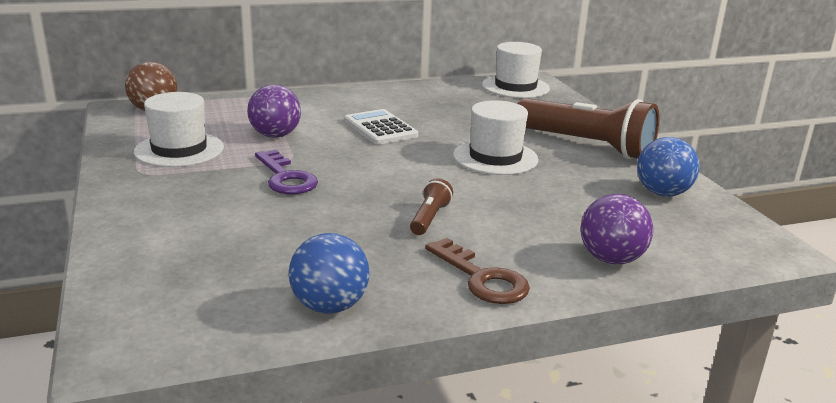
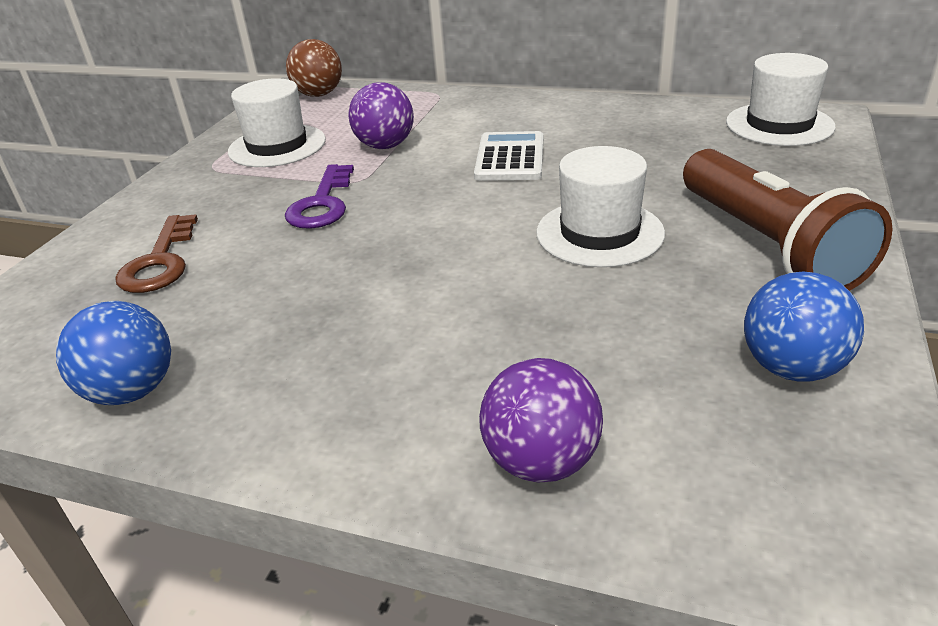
camera: 40 degrees right, 10 degrees up
(429, 218) = (393, 304): brown flashlight -> none
(482, 278) = (330, 420): brown key -> brown key (160, 262)

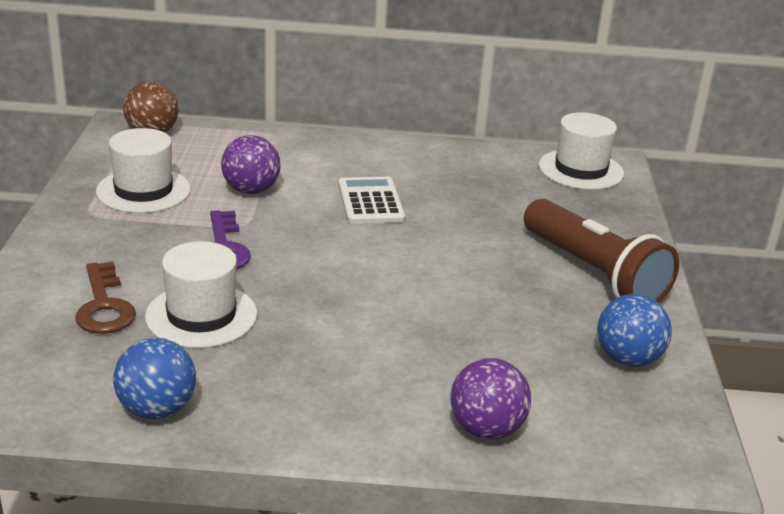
camera: 20 degrees left, 5 degrees down
(599, 233) = (469, 268): white hat -> white hat (201, 315)

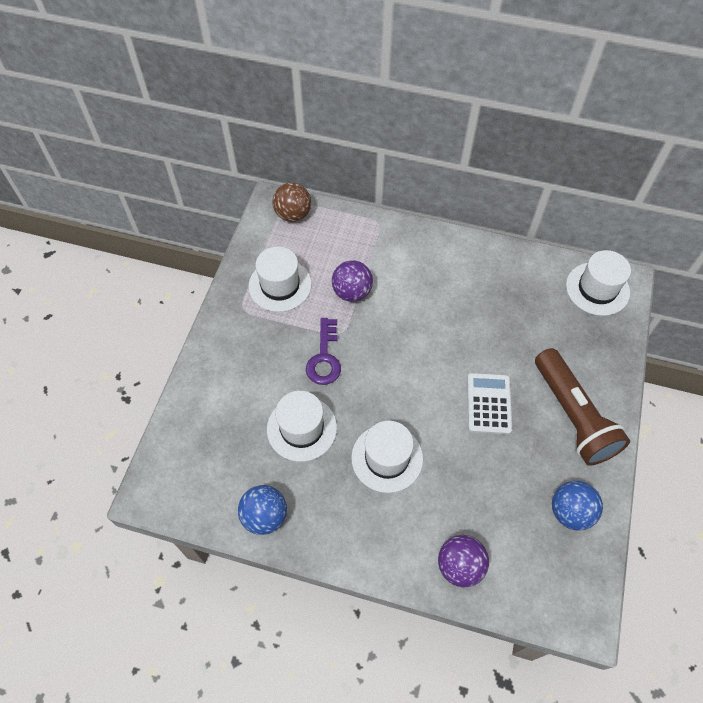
camera: 15 degrees right, 30 degrees up
(104, 306) = (243, 411): brown key -> none
(341, 333) = (387, 458): none -> white hat
(370, 202) = (432, 314): white calculator -> white calculator (488, 403)

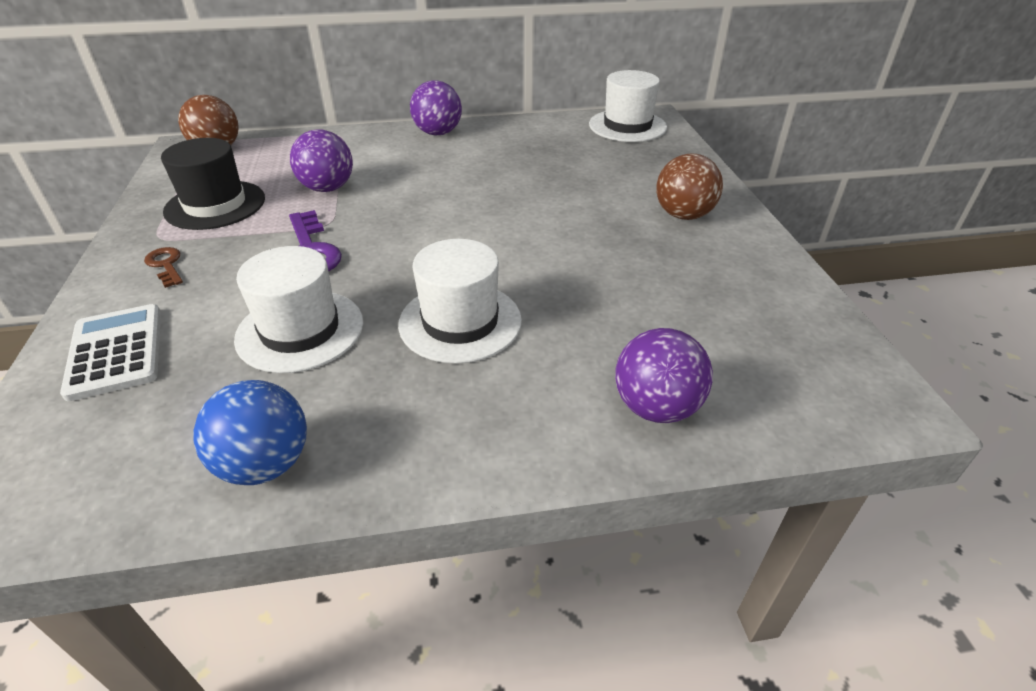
camera: 25 degrees left, 20 degrees down
(243, 339) = (166, 265): none -> brown key
(280, 285) = (215, 205): white hat -> black hat
(449, 247) = (438, 133): none -> purple ball
(488, 403) = (572, 232): white calculator -> white calculator (115, 352)
(570, 512) = (758, 296): blue ball -> none
(572, 416) = (683, 215): brown flashlight -> brown ball

